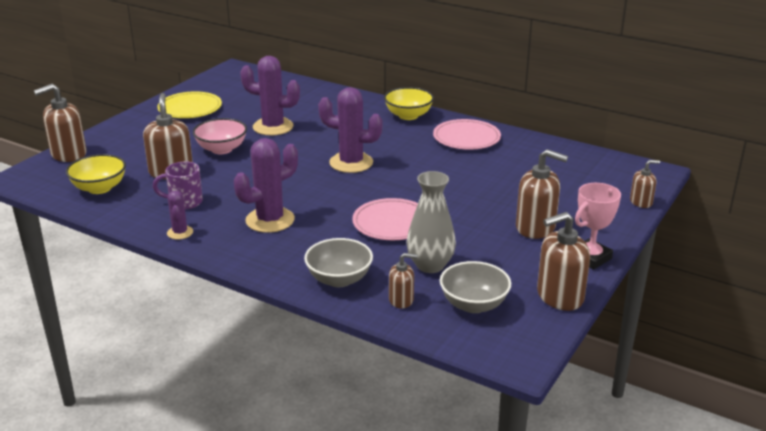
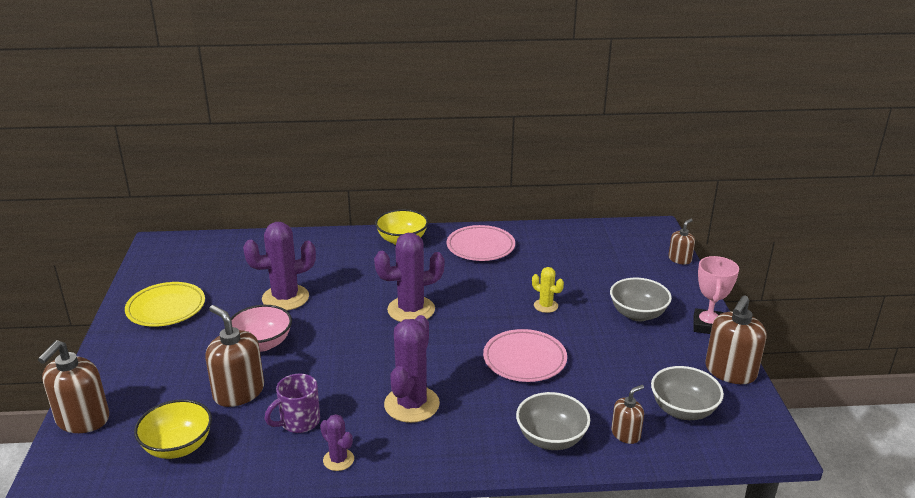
camera: 35 degrees left, 0 degrees up
(430, 265) = (605, 388): grey vase -> none
(462, 195) = (545, 306): none -> yellow cactus
(535, 227) = (637, 314): brown soap dispenser -> grey bowl

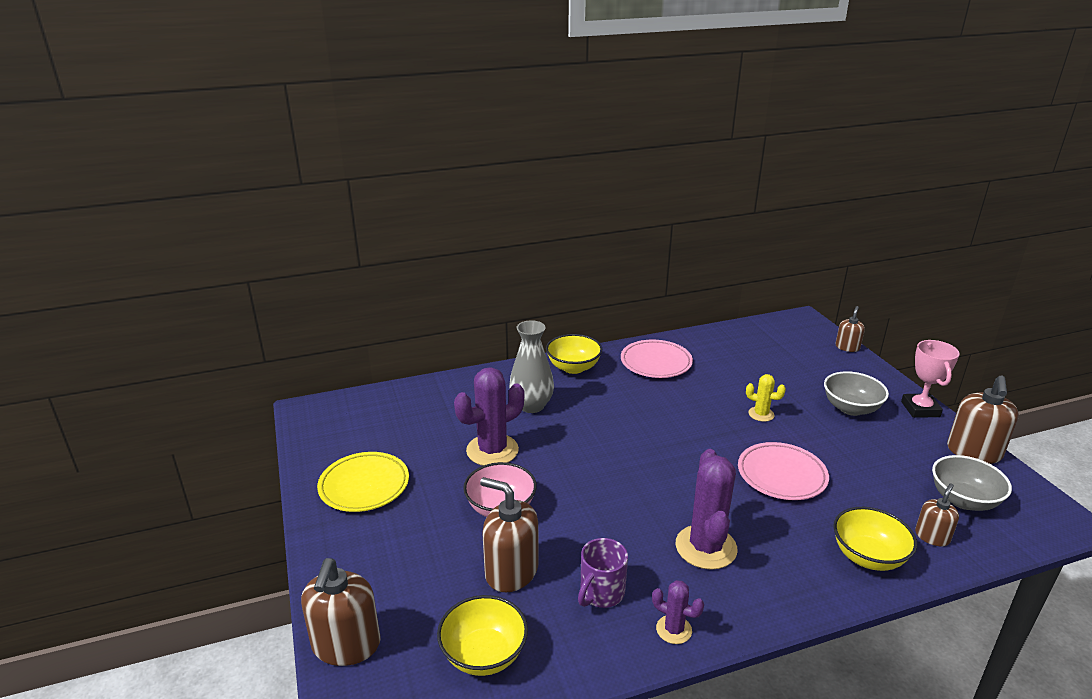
camera: 15 degrees left, 0 degrees up
(343, 267) = (531, 406): none -> grey vase
(411, 310) = (633, 441): purple cactus -> none
(551, 438) = (868, 556): grey bowl -> yellow bowl

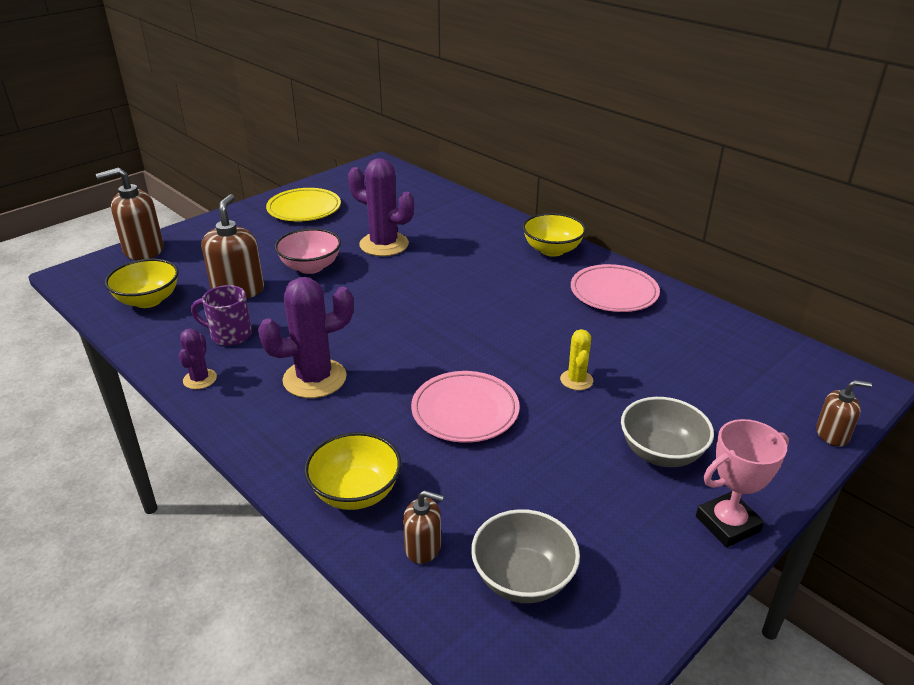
camera: 65 degrees right, 5 degrees up
(531, 406) = (465, 245): grey vase -> none
(974, 452) = (658, 590): brown soap dispenser -> none

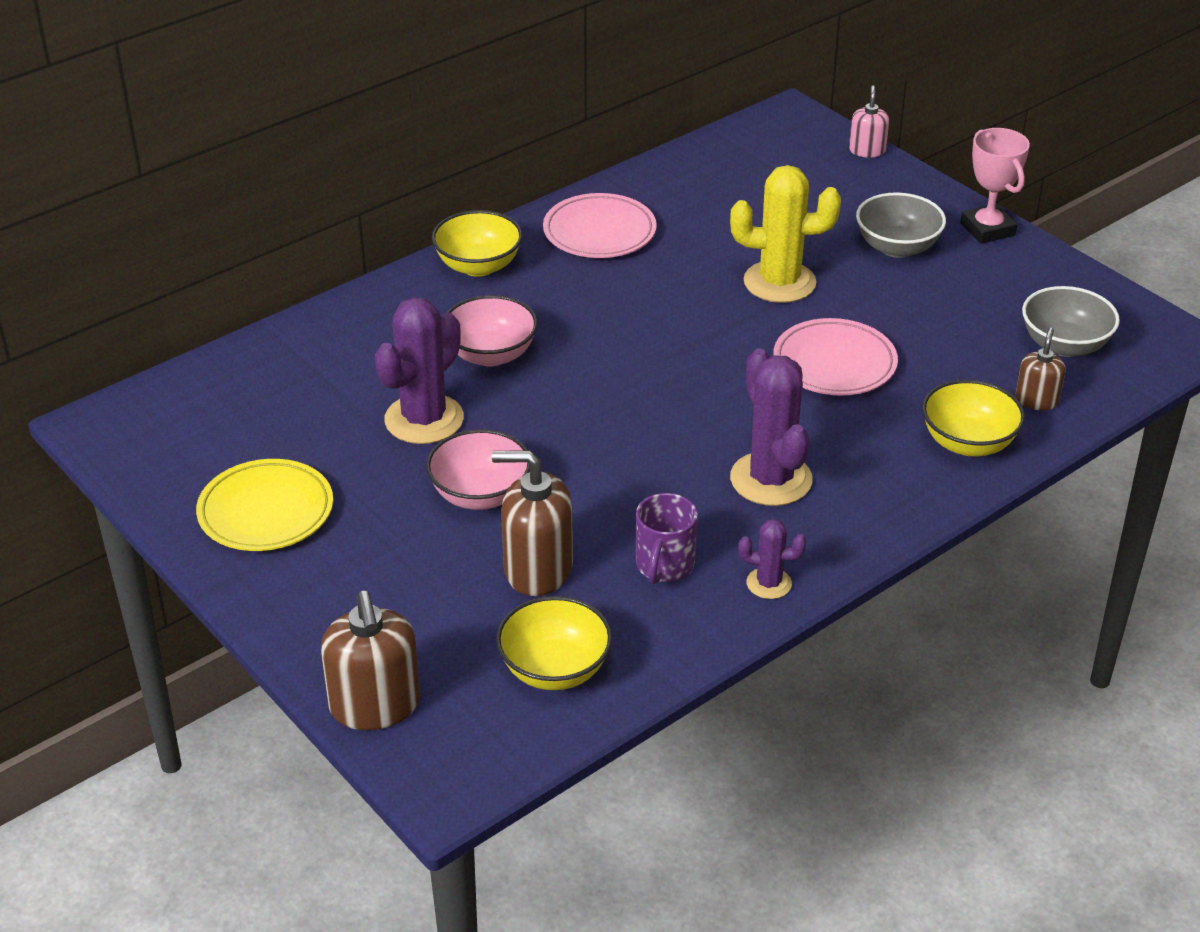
camera: 85 degrees left, 5 degrees up
(453, 261) = (491, 354): none -> pink bowl
(576, 380) = (779, 282): yellow cactus -> yellow cactus, size x1.93
(832, 434) = (867, 150): brown soap dispenser -> pink soap dispenser

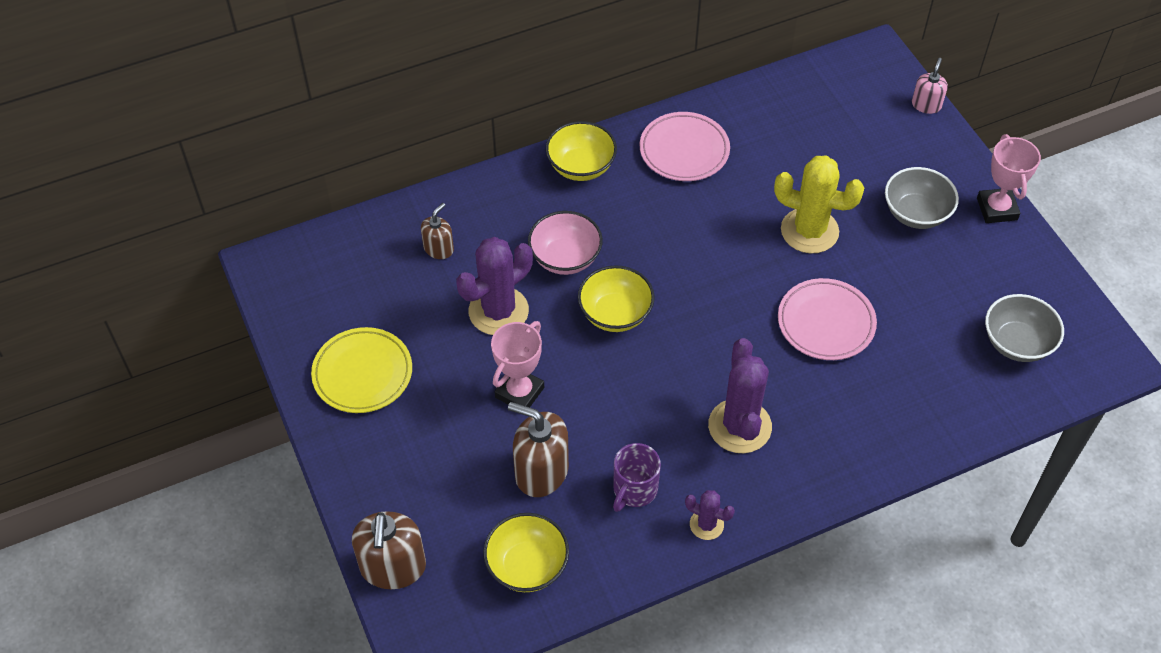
camera: 15 degrees right, 15 degrees up
(480, 495) = (519, 392): pink bowl -> pink trophy
(968, 443) = (904, 425): yellow bowl -> yellow bowl (615, 314)
(1036, 400) = (974, 394): brown soap dispenser -> brown soap dispenser (439, 248)

